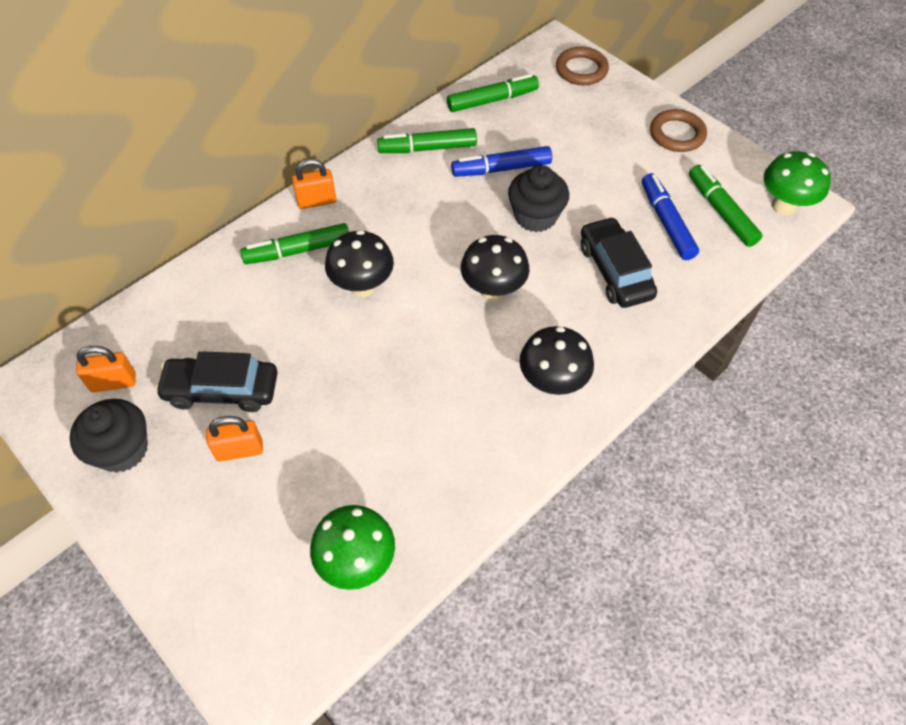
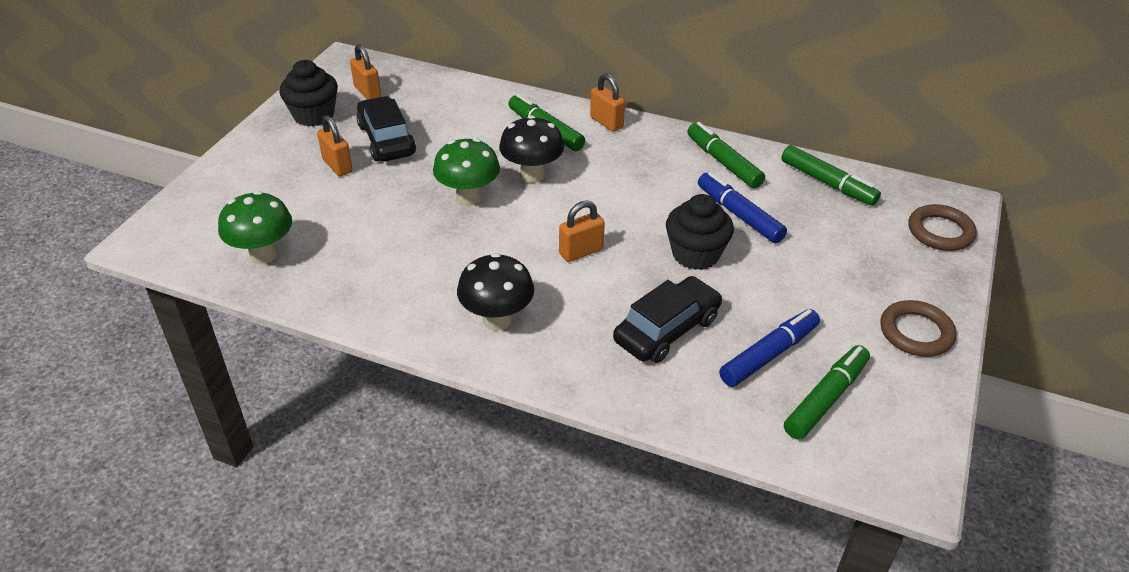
camera: 65 degrees right, 15 degrees down
(493, 290) = (581, 252): black mushroom -> orange padlock
(783, 206) = (886, 458): green mushroom -> green mushroom (468, 198)

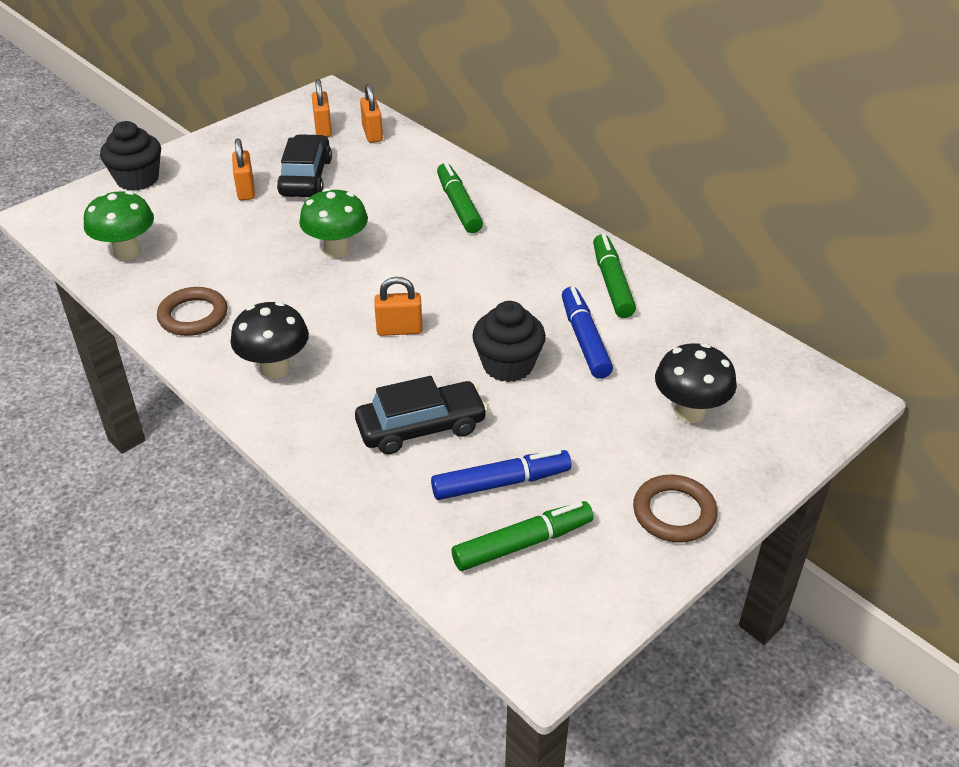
camera: 25 degrees right, 0 degrees up
(314, 115) = (260, 139): black cupcake -> black cupcake (137, 179)
(532, 175) = (411, 245): black mushroom -> black mushroom (689, 412)
(606, 122) = (524, 213): orange padlock -> orange padlock (372, 134)
(827, 183) = (707, 334): green marker -> none
(940, 232) = (792, 420): brown ring -> brown ring (193, 316)

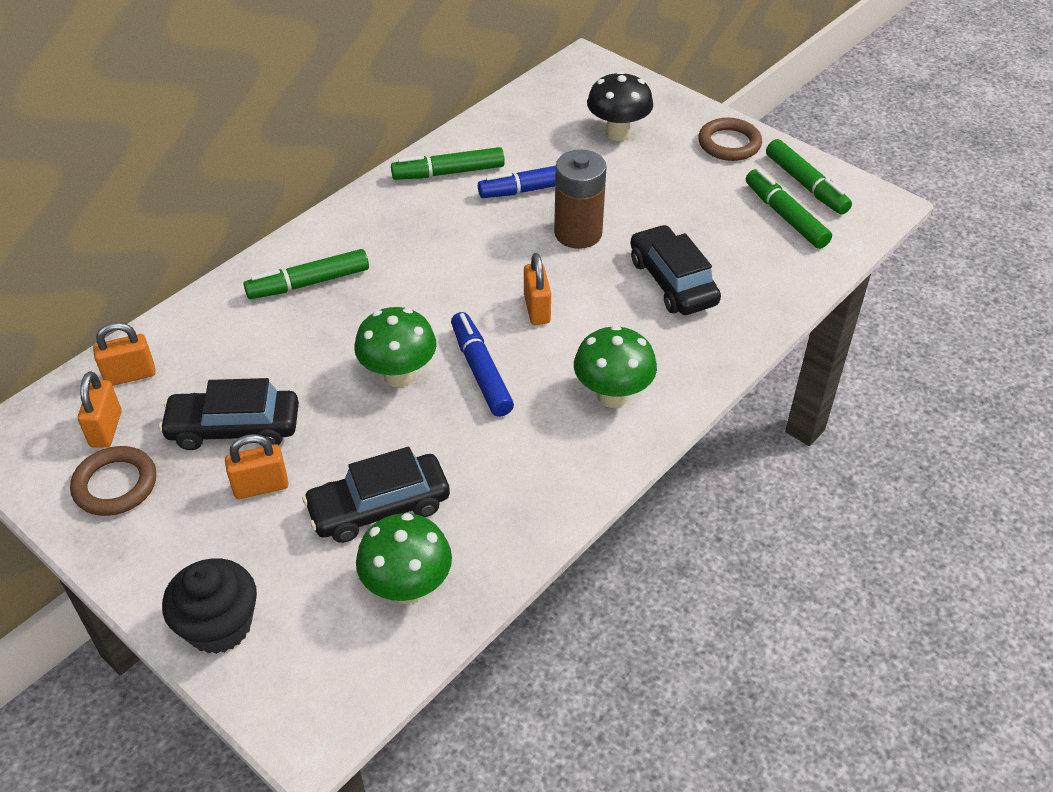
camera: 95 degrees left, 5 degrees up
(193, 316) = (534, 485): brown ring -> brown ring (115, 485)
(204, 240) = (379, 507): none -> black car
(275, 368) = (612, 396): black mushroom -> green mushroom
(323, 129) = (106, 429): orange padlock -> orange padlock turned 75 degrees counterclockwise
(500, 483) = (725, 231): blue marker -> blue marker (481, 371)
(508, 365) = (578, 233): black cupcake -> brown battery
(586, 577) = (806, 185): none -> green marker

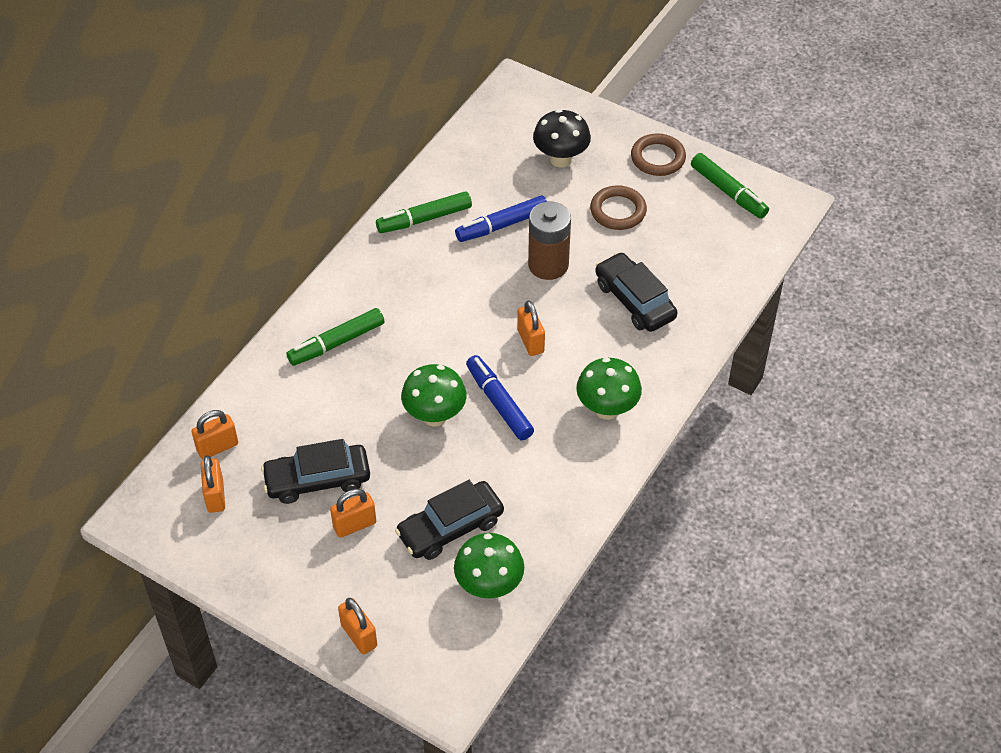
camera: 10 degrees left, 5 degrees up
(115, 485) = (240, 540): brown ring -> brown ring (618, 211)
(219, 626) = (359, 636): black cupcake -> orange padlock
(785, 216) = (716, 225): green marker -> none

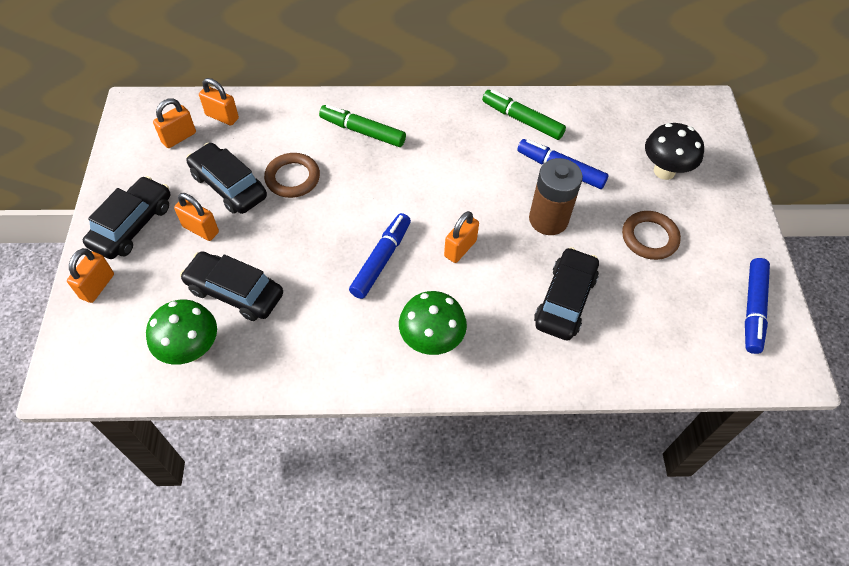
camera: 55 degrees right, 5 degrees up
(304, 579) = (132, 225): none -> black car
(435, 416) = (337, 225): green mushroom -> none
(658, 158) = (735, 236): brown ring -> brown ring (292, 178)
(728, 192) = (753, 309): green marker -> blue marker

